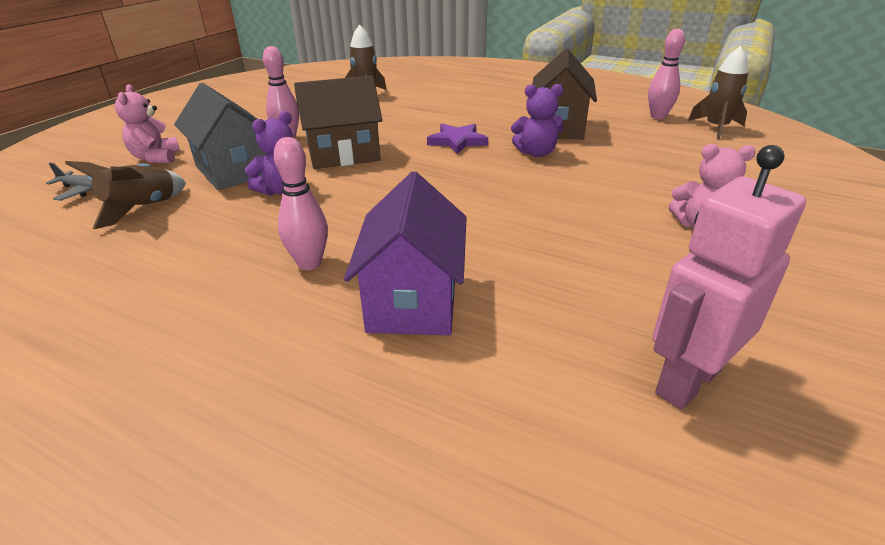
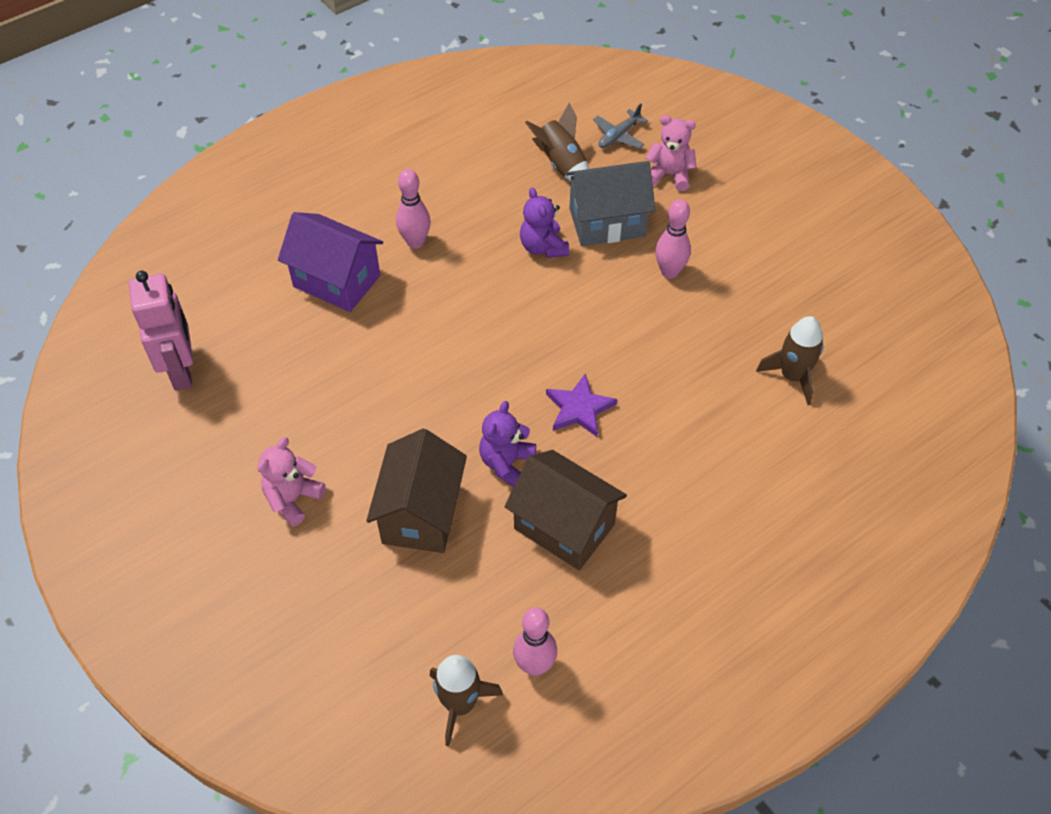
camera: 115 degrees right, 20 degrees up
(343, 154) = (598, 305): brown house -> brown house (421, 514)

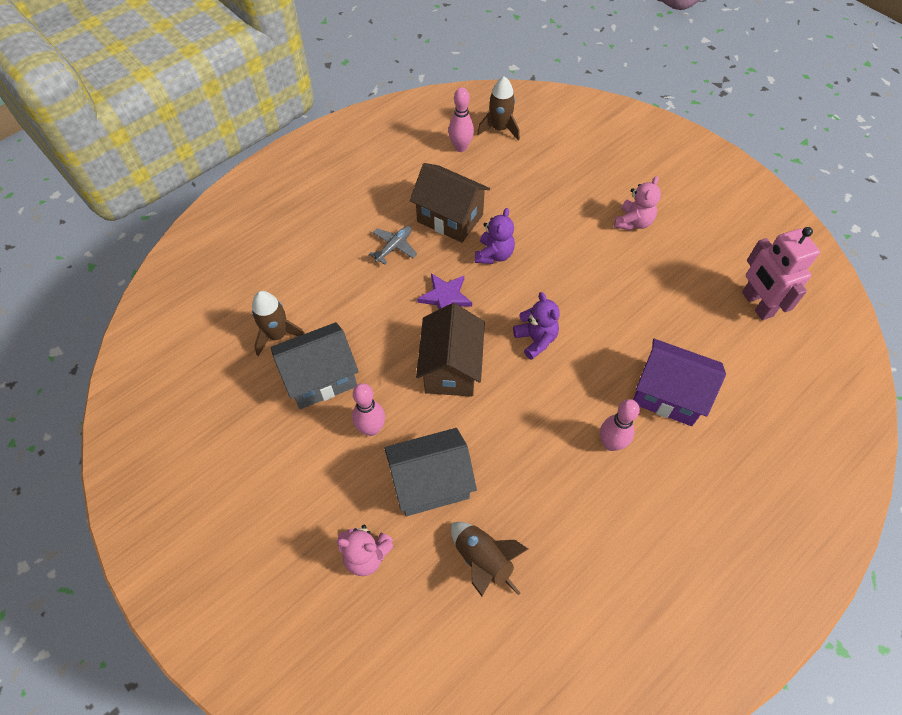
camera: 175 degrees right, 5 degrees up
(421, 514) = (545, 219): brown house -> brown house (451, 368)
(543, 247) = (490, 447): purple teddy bear -> purple teddy bear (535, 340)
(618, 136) = (422, 614): grey plane -> grey plane (394, 247)
(731, 324) = (320, 378): none -> grey house

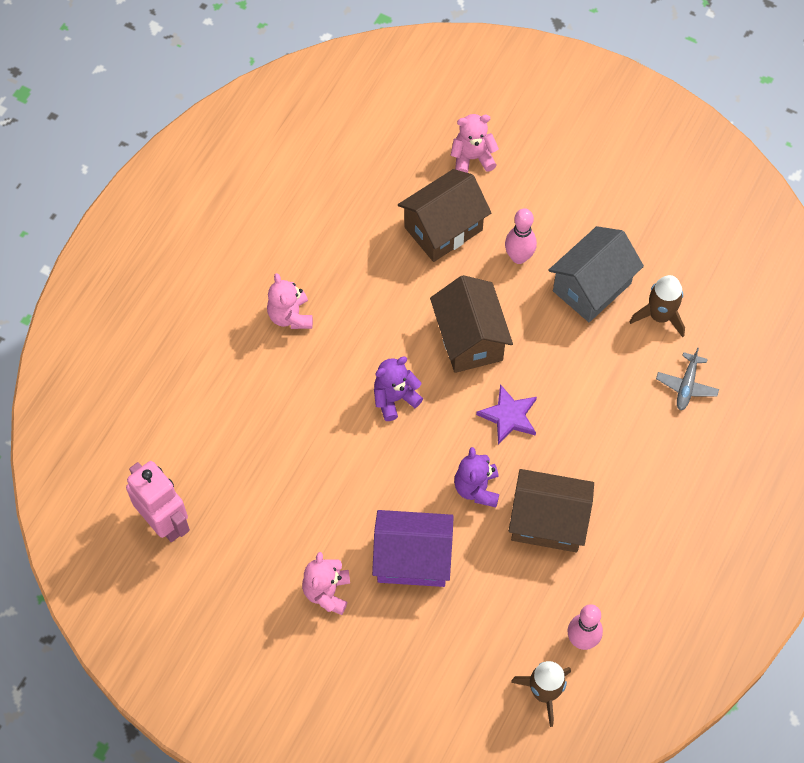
camera: 160 degrees right, 5 degrees up
(394, 247) = (594, 459): grey plane -> grey plane (686, 385)
(430, 483) = (443, 229): grey house -> brown house
(483, 561) = (374, 184): brown rocket -> none
(535, 340) = (395, 398): purple teddy bear -> purple teddy bear turned 105 degrees clockwise
(611, 443) = (290, 316): pink bowling pin -> pink teddy bear
(668, 395) = (245, 382): purple house -> purple house (412, 559)

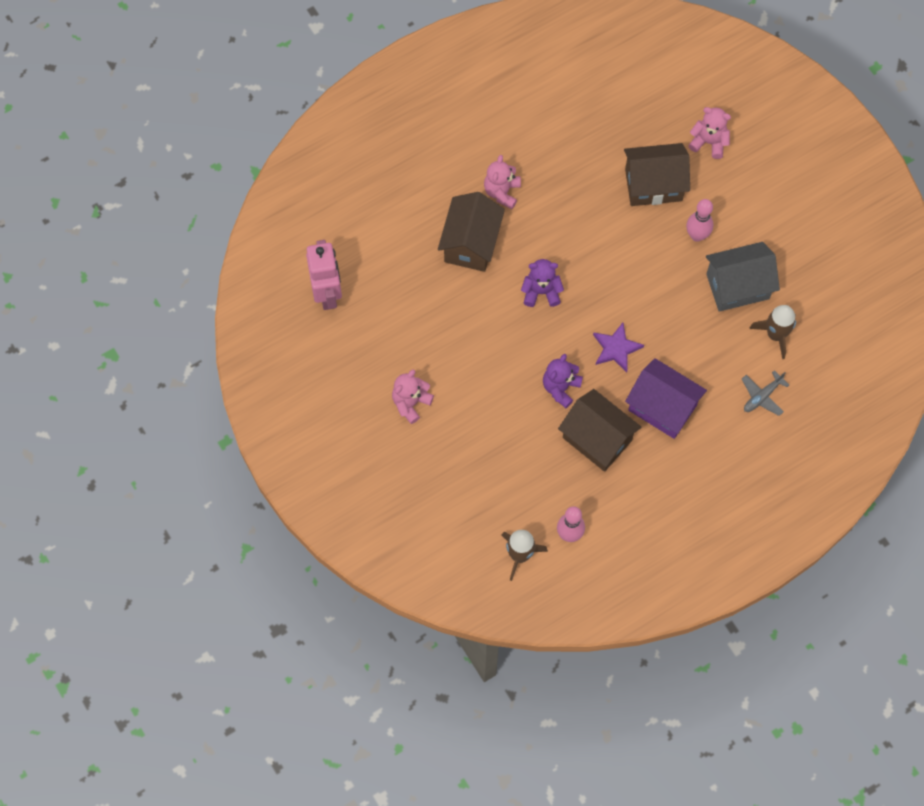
camera: 30 degrees right, 5 degrees up
(412, 559) = (484, 412): purple house -> purple house (662, 407)
(469, 339) = (622, 277): brown house -> brown house (471, 243)

